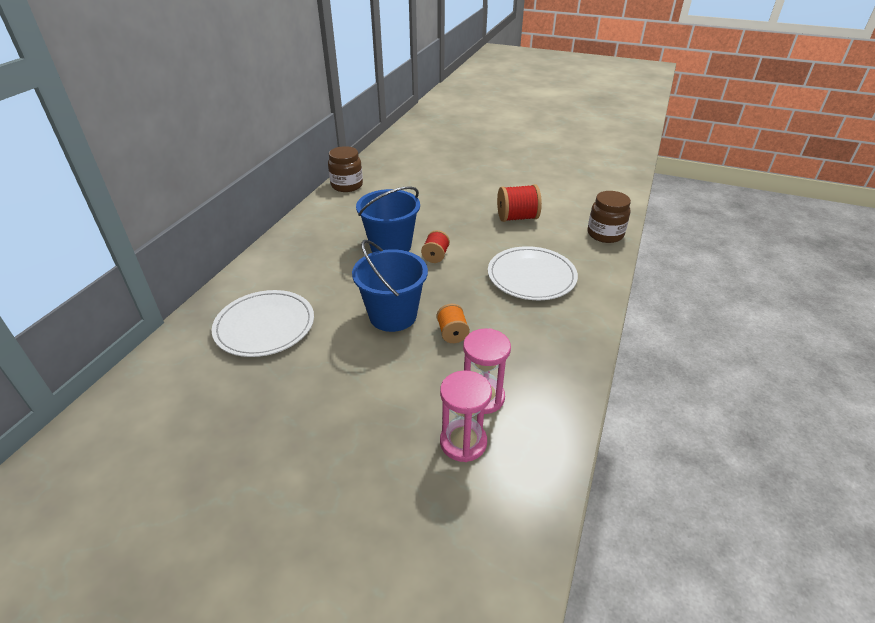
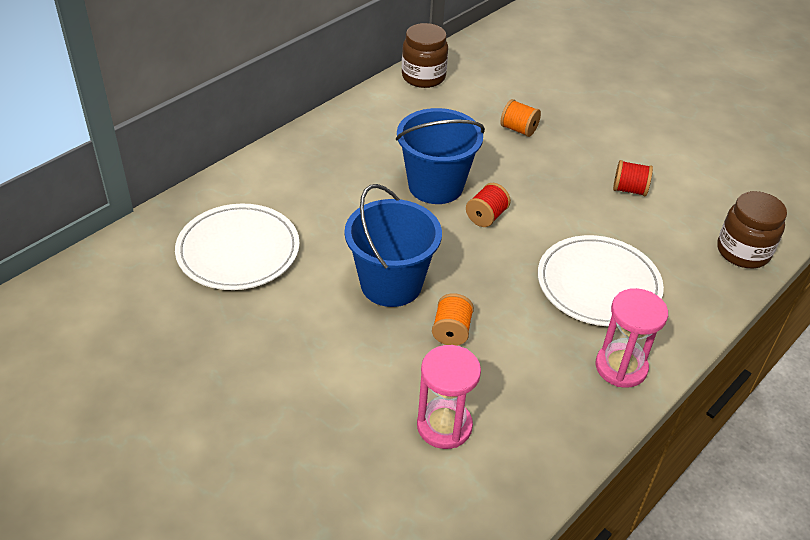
camera: 20 degrees right, 5 degrees up
(427, 201) = (518, 129): none -> orange spool
(463, 442) = (392, 472): pink hourglass -> pink hourglass (621, 367)
(517, 218) = (629, 190): red spool -> red spool, size x0.62

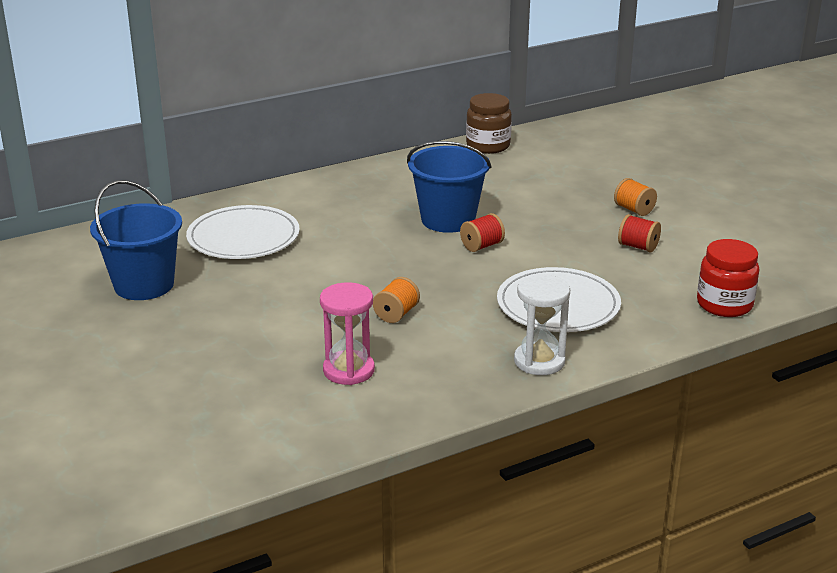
camera: 20 degrees right, 15 degrees down
(391, 284) = (362, 277): blue bucket -> blue bucket (144, 285)
(518, 129) = (556, 192): orange spool -> orange spool (634, 210)
(621, 367) = (539, 361): pink hourglass -> white hourglass
(743, 252) = (724, 305): brown jar -> red jar

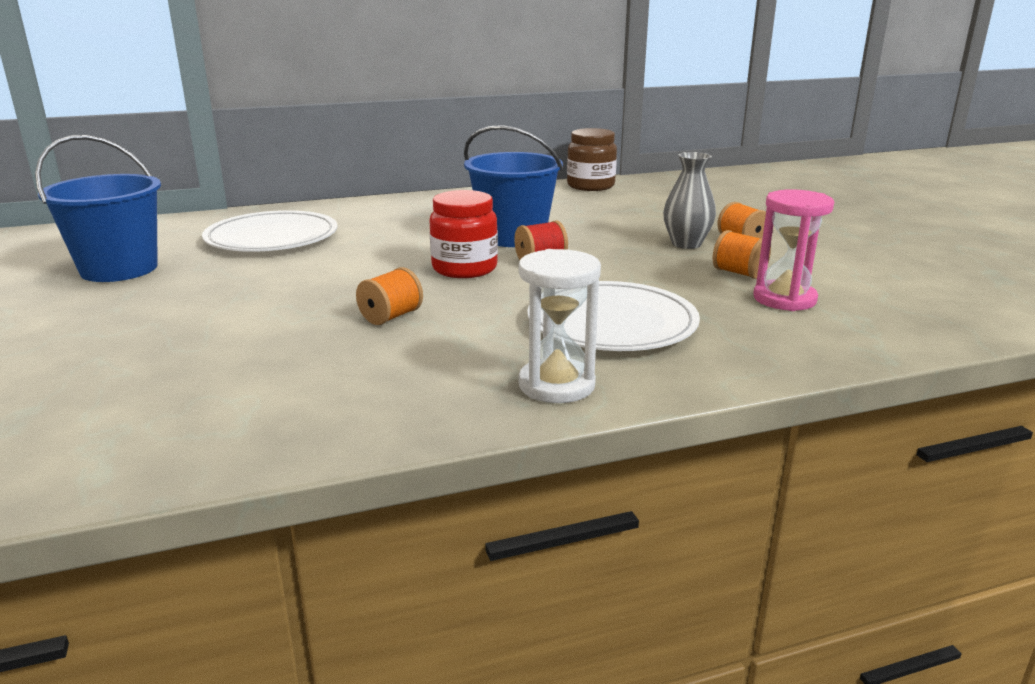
camera: 10 degrees right, 5 degrees down
(348, 370) = (278, 373): pink hourglass -> pink hourglass (784, 299)
(591, 217) = (686, 244): none -> grey vase
(638, 247) = (739, 273): red spool -> orange spool
(724, 305) = (852, 339): red jar -> red jar (464, 269)

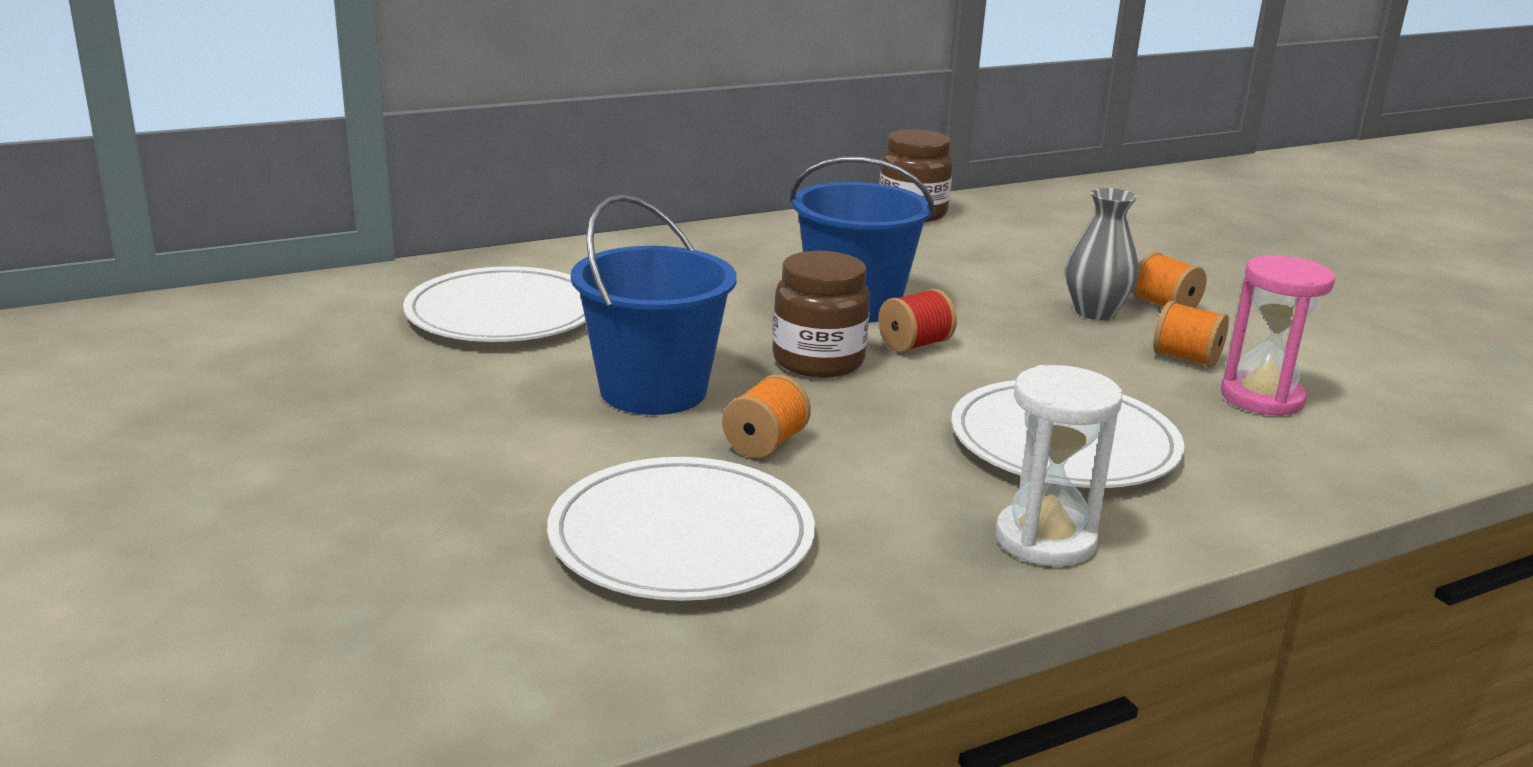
camera: 10 degrees left, 0 degrees up
(119, 269) = (310, 376): blue bucket -> blue bucket (653, 391)
(288, 372) = (681, 537): none -> white plate
(464, 269) = (818, 361): red jar -> brown jar

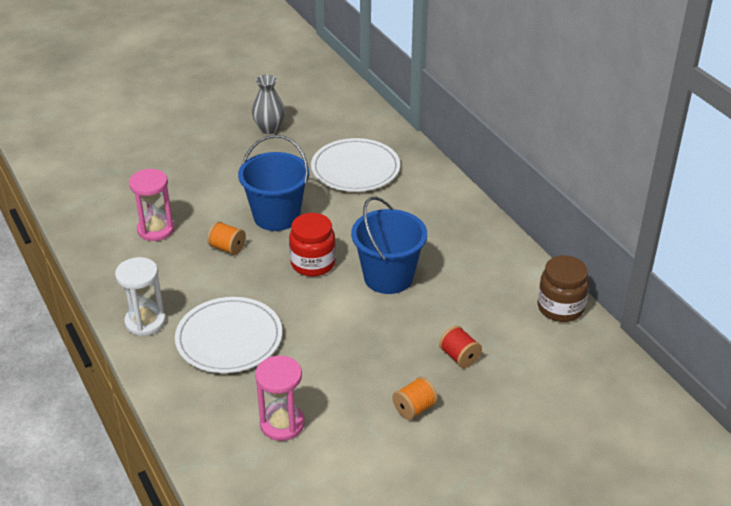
camera: 90 degrees right, 15 degrees up
(681, 537) = (156, 229): white plate -> pink hourglass
(818, 361) = (313, 263): brown jar -> red jar
(914, 345) = (337, 297): red spool -> red spool (459, 357)
(1095, 312) = (396, 374): grey vase -> grey vase (269, 129)
(1186, 358) = (333, 402): orange spool -> none

